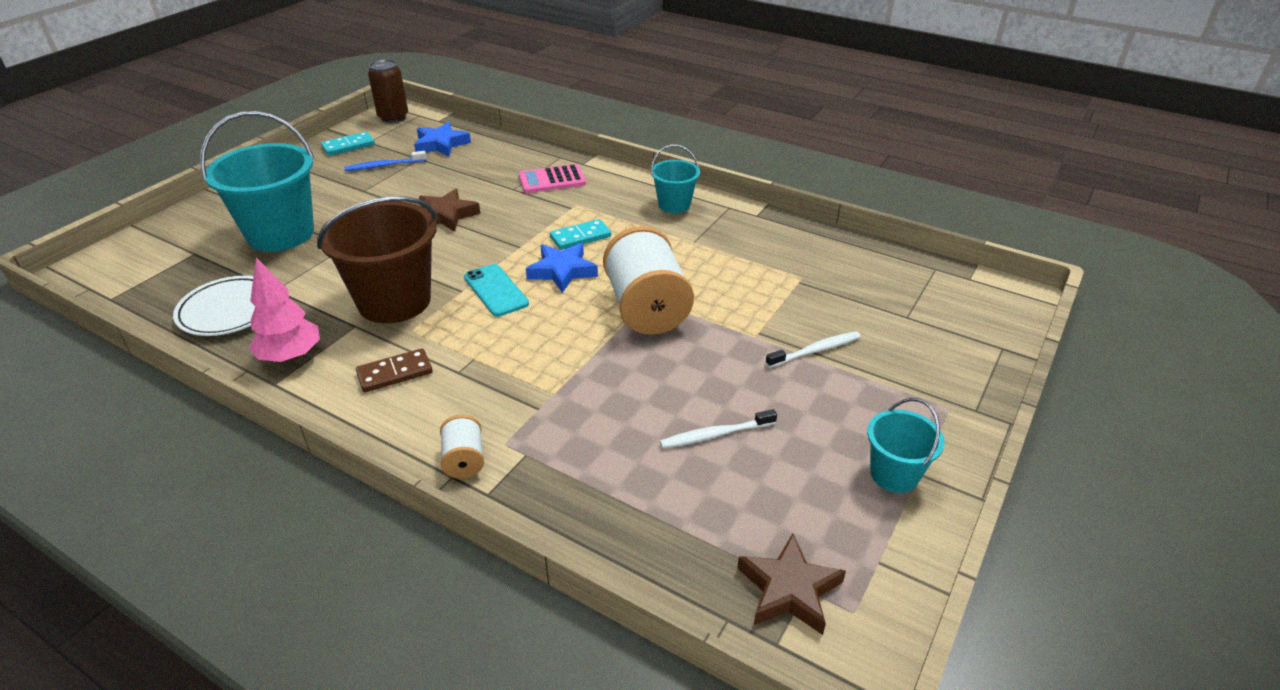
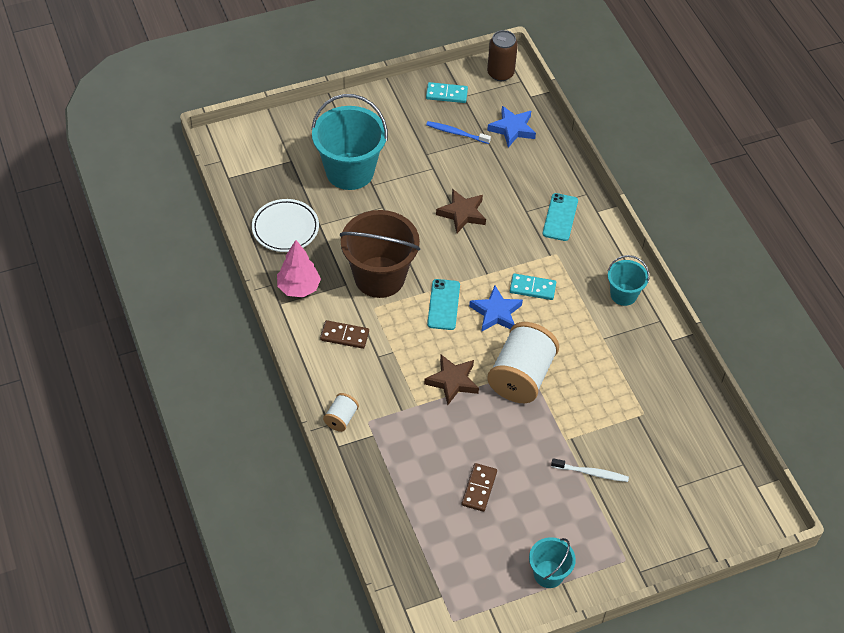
camera: 35 degrees right, 15 degrees up
(552, 180) = (560, 217): pink calculator -> turquoise phone
(716, 434) = (479, 488): white toothbrush -> brown domino
(789, 590) = (434, 591): brown star -> brown star (452, 381)

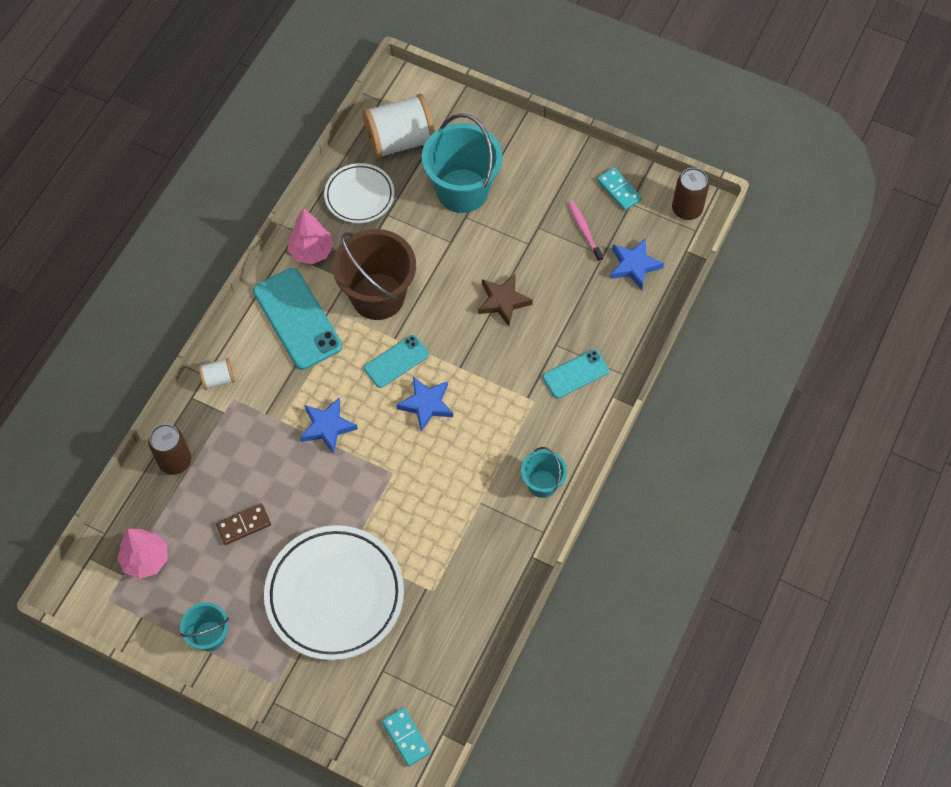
camera: 50 degrees right, 10 degrees up
(344, 336) = (297, 319): brown domino -> turquoise phone
(380, 494) = (175, 461): none -> brown can
(444, 571) = (146, 559): none -> pink tree
(452, 381) = (327, 427): brown star -> blue star
(456, 133) = (584, 230): blue toothbrush -> pink toothbrush
(521, 376) = (380, 472): white spool -> white spool (400, 141)
(532, 288) = (478, 411): turquoise domino -> turquoise domino (406, 737)
(591, 473) = (335, 595): white toothbrush -> white plate

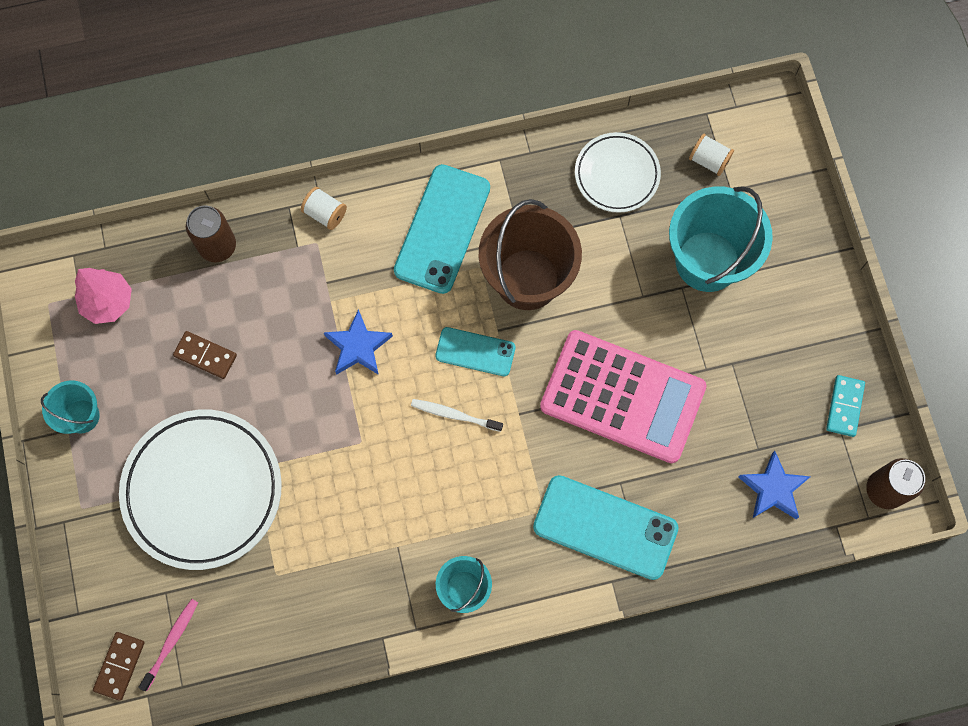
camera: 50 degrees right, 10 degrees up
(311, 251) = (521, 183): pink tree -> none
(400, 141) = (709, 160): white spool -> white spool, size x0.47
(406, 737) = (119, 666): turquoise domino -> brown domino
(426, 404) = (455, 415): blue star -> white toothbrush
(503, 301) = (622, 396): brown star -> pink calculator
(575, 374) = (605, 527): turquoise phone -> turquoise phone, size x1.73
(584, 230) = (769, 410): pink toothbrush -> pink toothbrush (171, 642)

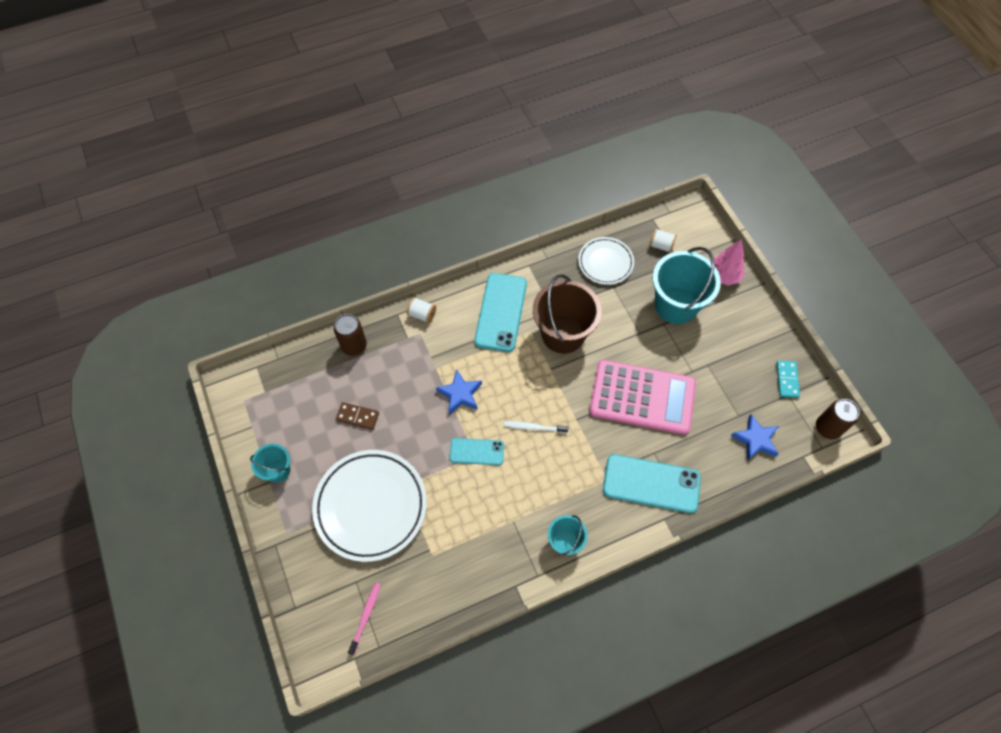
camera: 10 degrees left, 10 degrees down
(108, 302) = (285, 393): pink tree -> pink tree (723, 276)
(119, 666) = (331, 640): brown domino -> none
(475, 352) = (539, 385): turquoise phone -> turquoise phone (477, 451)

